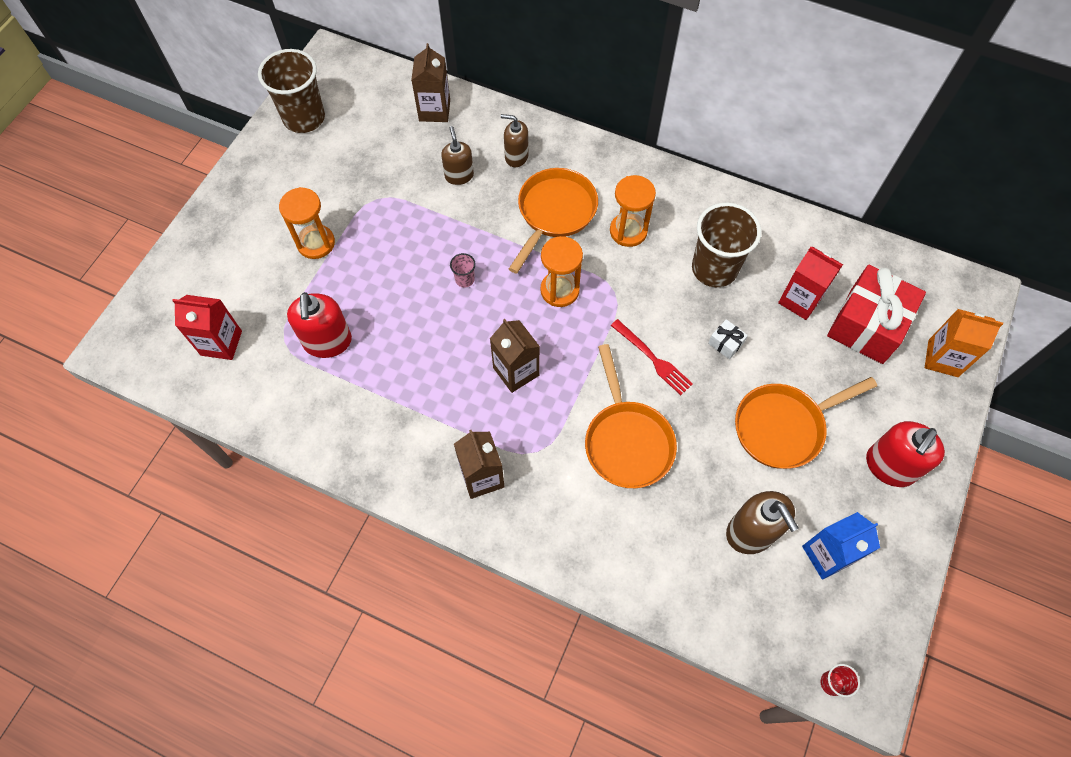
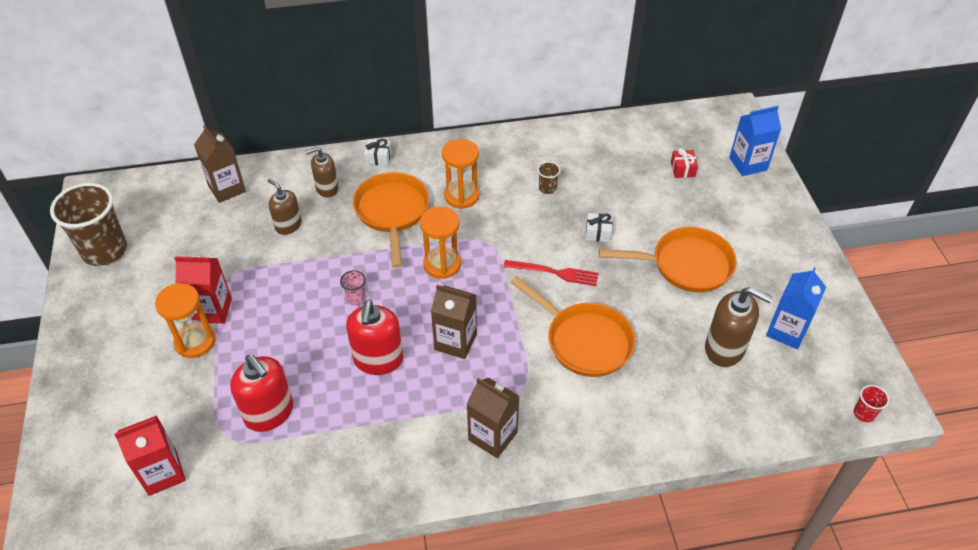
camera: 35 degrees left, 15 degrees down
(583, 150) = (378, 158): none -> white gift
(714, 269) = (547, 188): brown cup -> brown cup, size x0.42
(783, 427) = (685, 265): orange pan -> orange pan turned 120 degrees counterclockwise
(800, 300) = (625, 177): red carton -> red carton (212, 310)
(867, 325) = (682, 169): red gift -> red gift, size x0.40
(889, 466) = (775, 249): red soap dispenser -> red soap dispenser (378, 360)
(943, 358) = (748, 164): orange carton -> blue carton

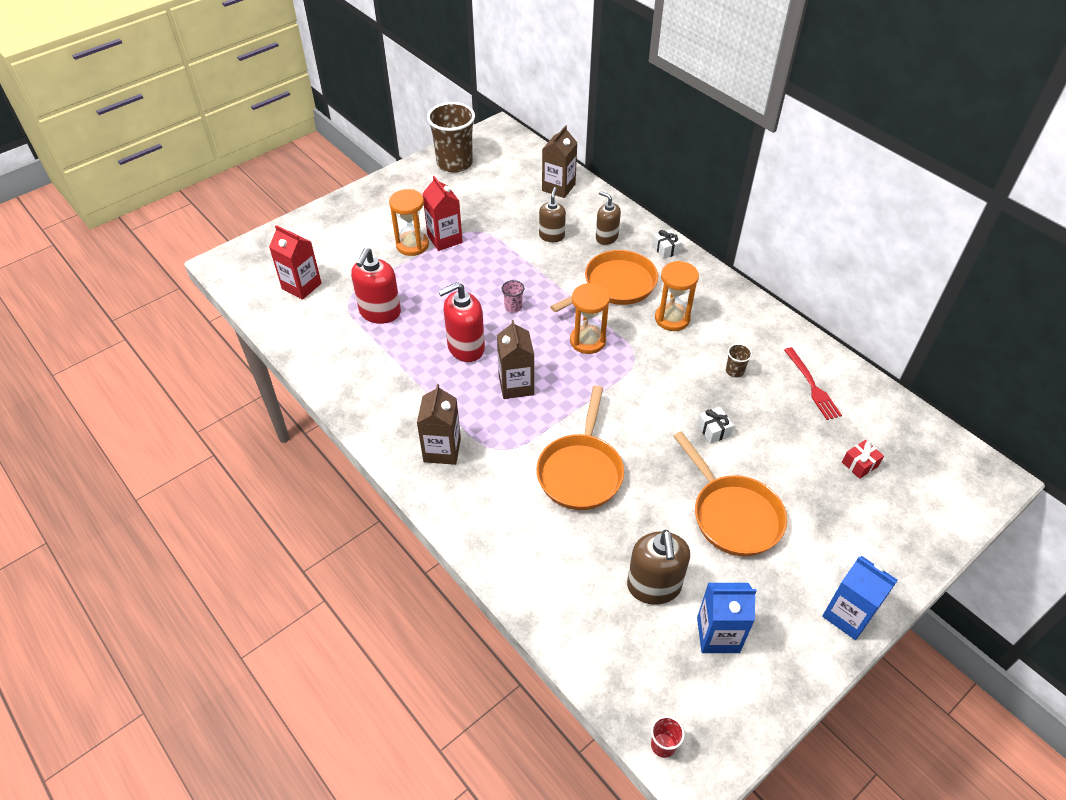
camera: 60 degrees right, 0 degrees up
(554, 273) = (640, 418): red fork -> red fork (812, 386)
(748, 164) = (925, 519): blue carton -> blue carton (848, 615)

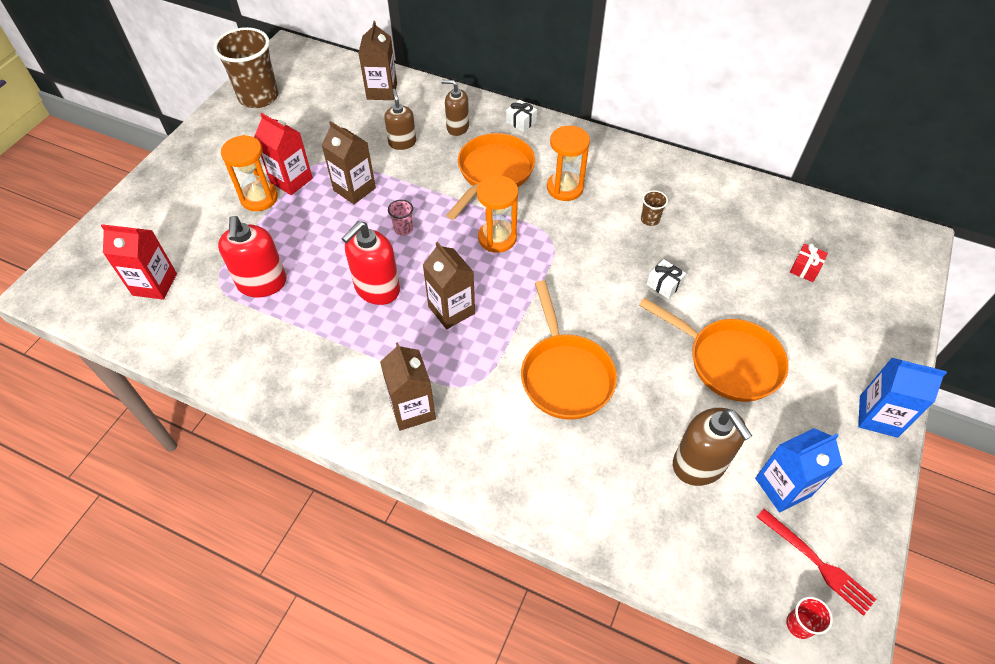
camera: 25 degrees left, 5 degrees up
(491, 262) = (354, 189): none -> brown carton
(812, 386) = (724, 209): red fork -> red fork (817, 563)

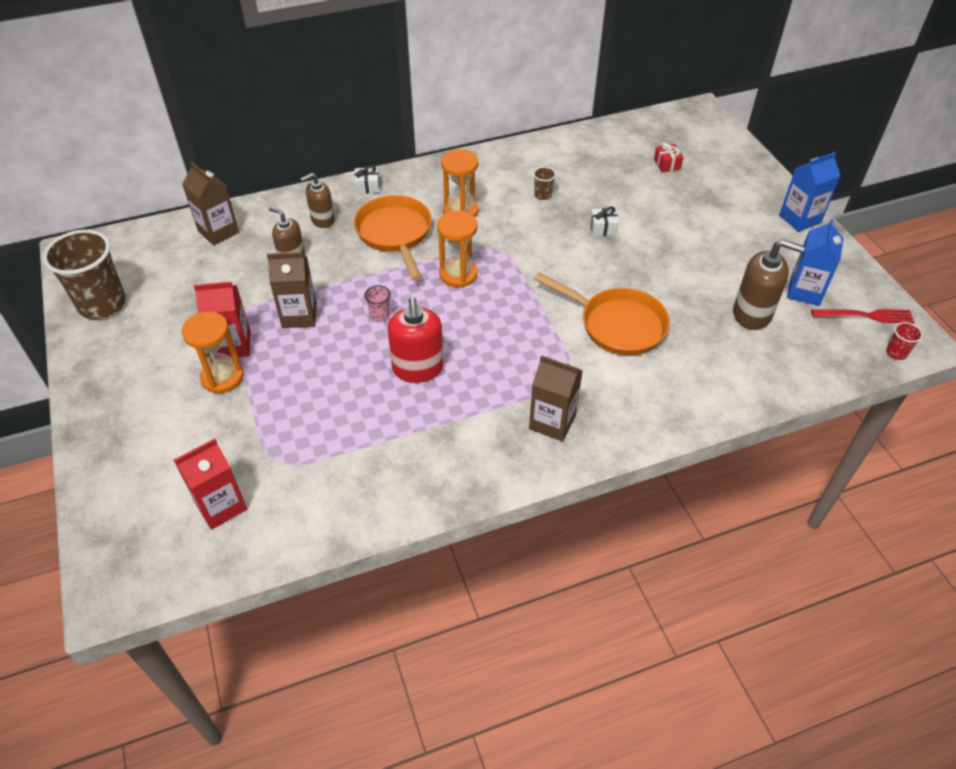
camera: 45 degrees left, 5 degrees down
(262, 283) = (319, 433): red soap dispenser -> none
(451, 310) = (491, 342): brown carton -> none
(727, 361) = (694, 246): orange pan -> none

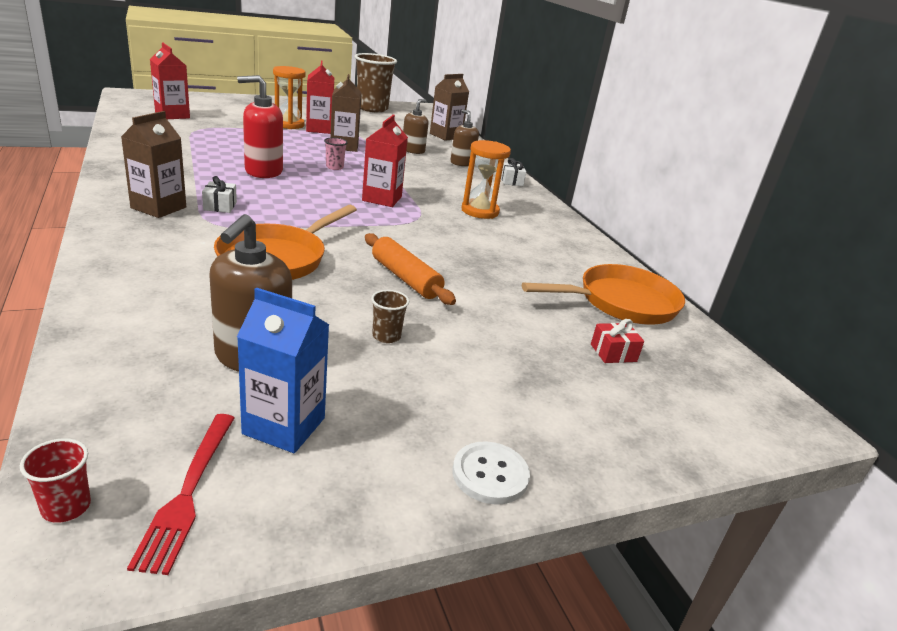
camera: 85 degrees right, 20 degrees down
(395, 234) = (443, 183): orange pan -> orange pan (620, 303)
(458, 274) = (382, 199): orange hourglass -> red carton
(543, 195) = (515, 253): brown cup -> brown cup (386, 336)
(603, 228) = (454, 279): white gift -> white gift (220, 206)
(615, 253) = (405, 278): none -> orange rolling pin
(800, 219) = (490, 474): blue carton -> white button

